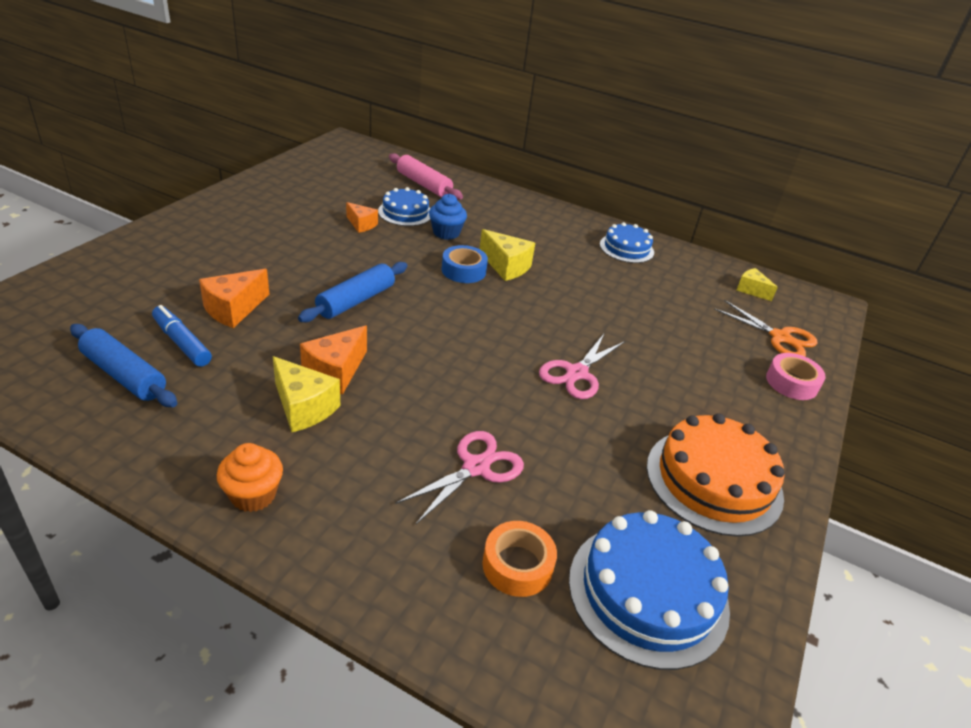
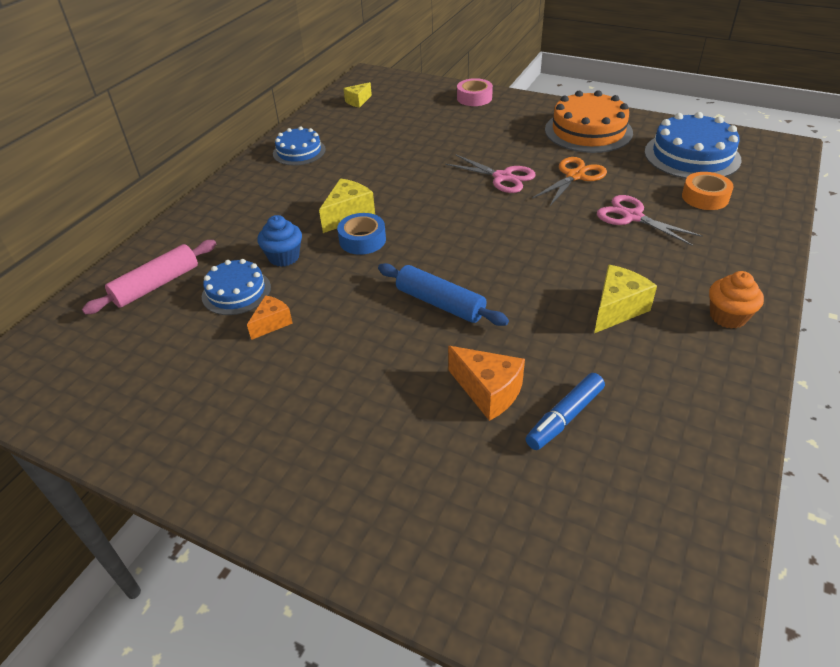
camera: 85 degrees left, 5 degrees up
(124, 375) = (638, 447): blue rolling pin -> none
(335, 372) = (561, 298): orange cheese -> none
(780, 337) = (421, 97): orange scissors -> orange scissors (575, 176)

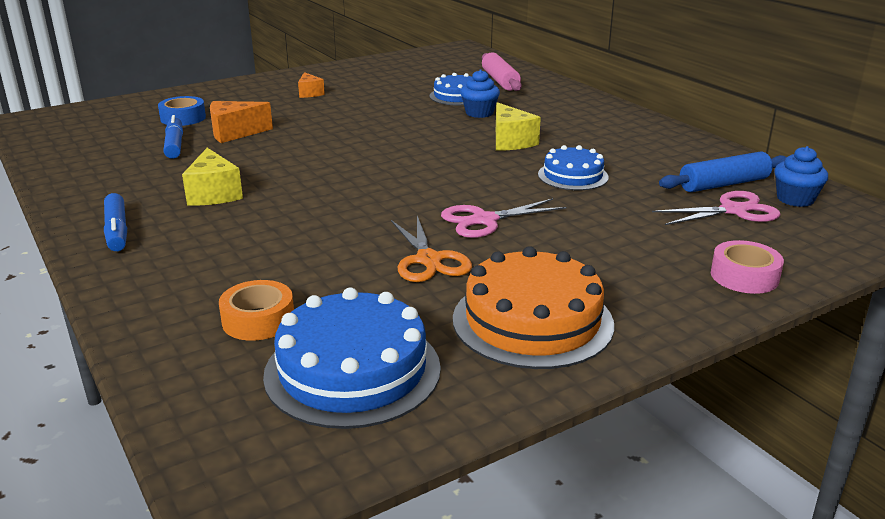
camera: 120 degrees right, 15 degrees down
(272, 323) = (405, 99): orange cheese -> orange cheese (310, 93)
(299, 151) = (669, 147): blue cake -> blue cake (573, 176)
(358, 101) = (795, 199): yellow cheese -> blue cupcake
(362, 240) = (463, 138): blue tape -> blue tape (183, 118)
(440, 303) = (337, 142): blue rolling pin -> blue rolling pin (723, 184)
(632, 217) = (304, 256): pink scissors -> pink scissors (733, 210)
(728, 316) = (117, 231): orange cupcake -> blue marker

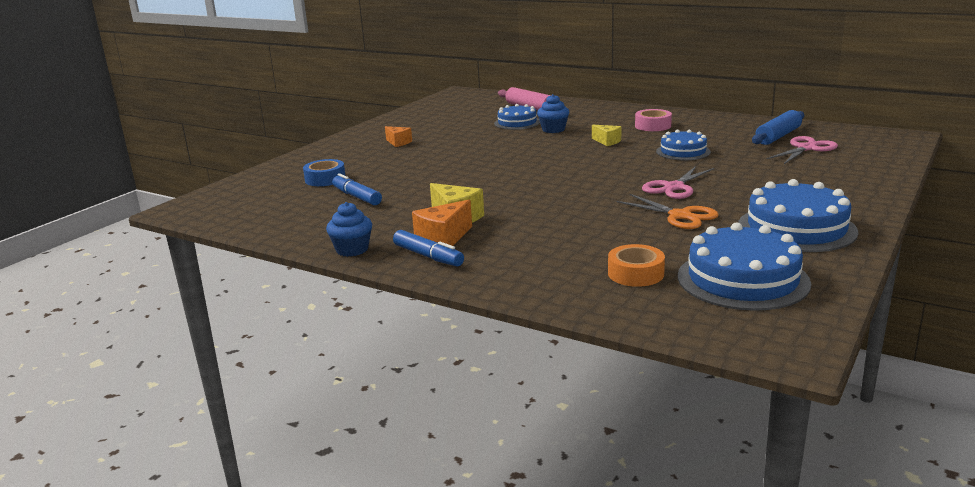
camera: 25 degrees left, 5 degrees down
(234, 133) = (391, 179): orange cheese -> orange cheese (443, 239)
(510, 141) = (607, 141): yellow cheese -> yellow cheese, size x0.64
(532, 321) = (796, 228): orange cake -> blue cake
(744, 276) = (867, 178): pink tape -> pink tape (653, 126)
(795, 199) = (829, 135): blue cupcake -> blue cupcake (352, 250)

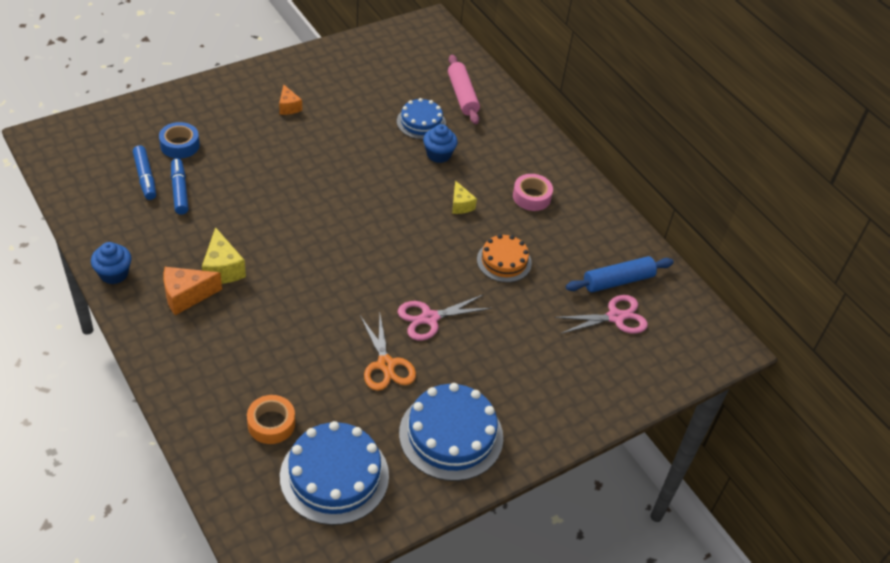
camera: 20 degrees right, 25 degrees up
(428, 256) = (156, 315): blue marker -> blue marker (145, 177)
(683, 151) = (504, 261): blue cake -> orange cake

